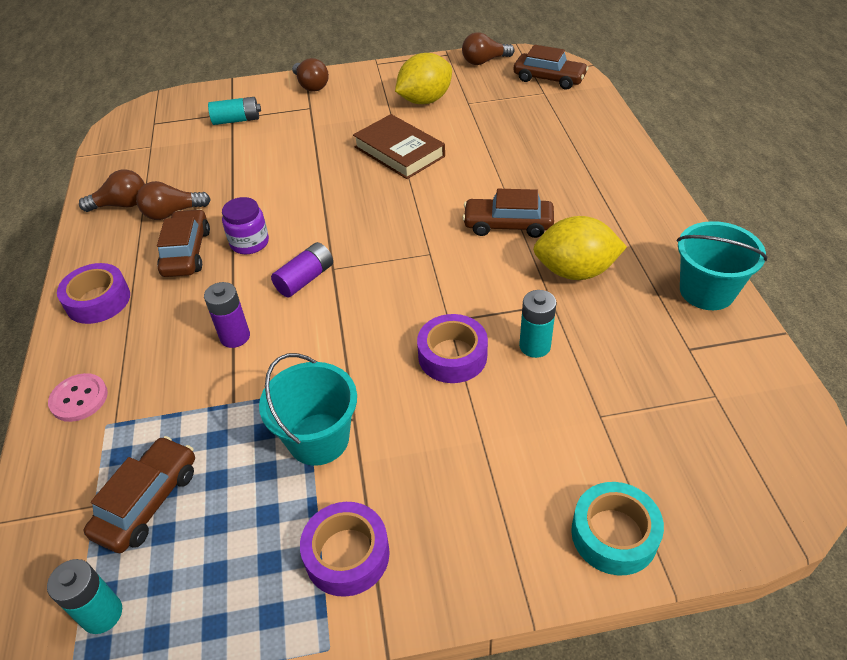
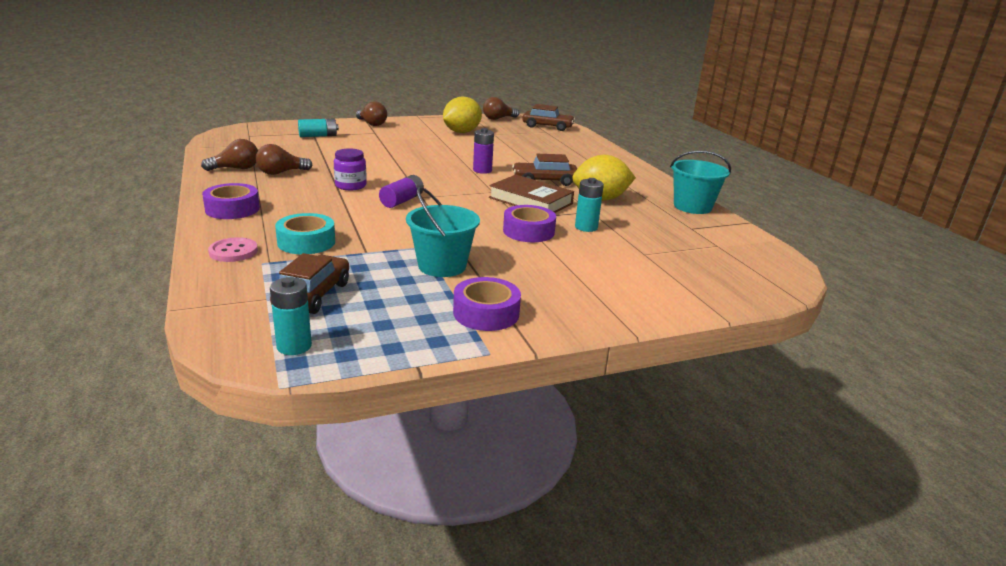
camera: 15 degrees left, 20 degrees down
(186, 252) = (300, 189): brown car -> none
(235, 337) = (356, 224): purple battery -> purple battery (482, 170)
(399, 151) = (451, 151): brown book -> brown book (530, 200)
(614, 534) = (676, 299): turquoise tape -> turquoise tape (306, 242)

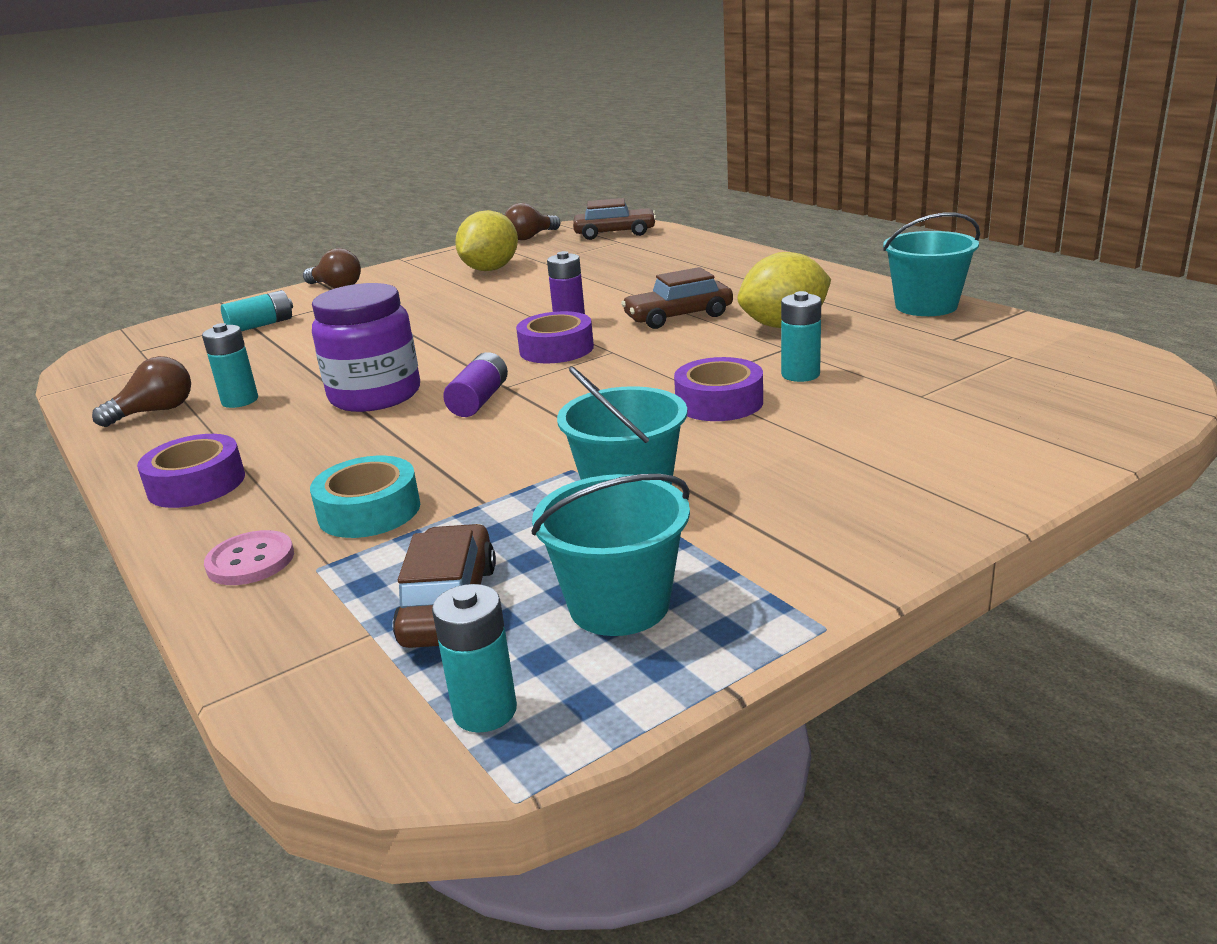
camera: 10 degrees left, 0 degrees up
(281, 173) = (240, 401): brown light bulb -> turquoise battery
(350, 186) = (375, 395): purple jar -> purple jar, size x1.72
(395, 316) = (619, 605): none -> turquoise bucket
(486, 313) = (763, 557): purple tape -> purple tape (556, 349)
(530, 200) = (682, 352): brown book -> none

